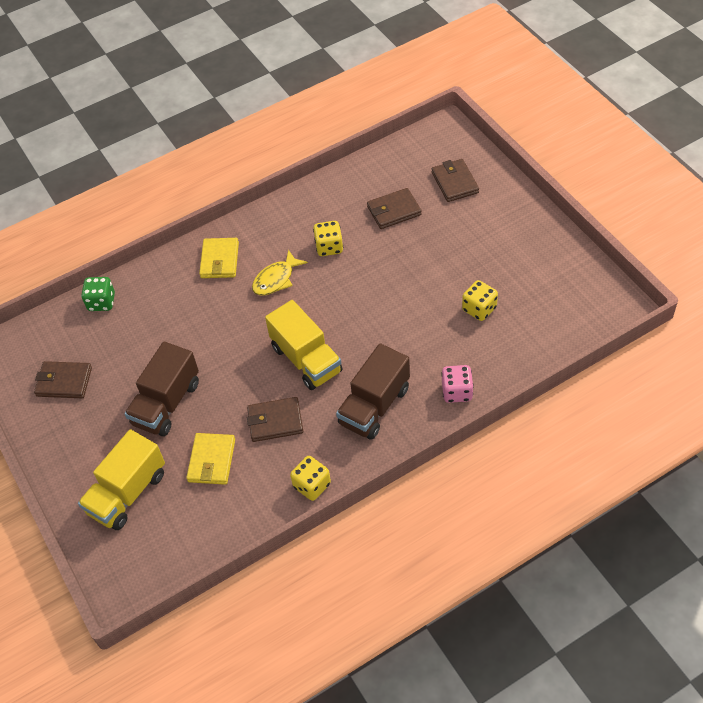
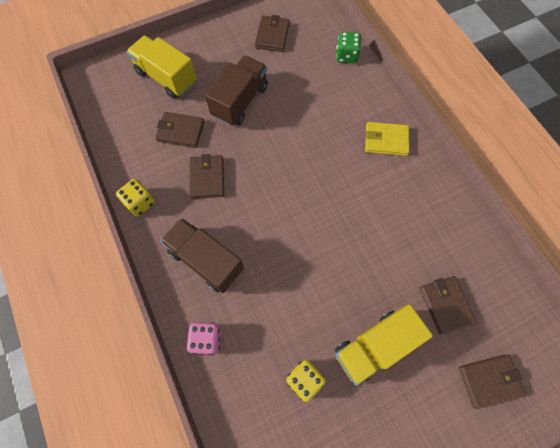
camera: 90 degrees right, 15 degrees up
(167, 403) = (240, 101): brown truck -> brown truck turned 90 degrees clockwise
(212, 460) = (181, 131): yellow wallet -> brown wallet
(276, 279) = (360, 186): yellow fish -> none
(306, 359) = (266, 206): yellow truck -> yellow truck (374, 346)
(329, 247) = (397, 235): yellow dice -> none

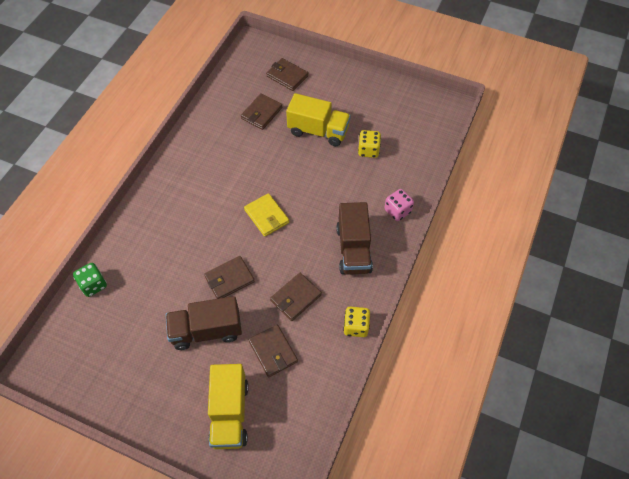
camera: 130 degrees left, 10 degrees down
(272, 36) = (111, 361): brown wallet -> brown wallet (229, 279)
(386, 140) = (163, 207): yellow wallet -> yellow wallet (266, 216)

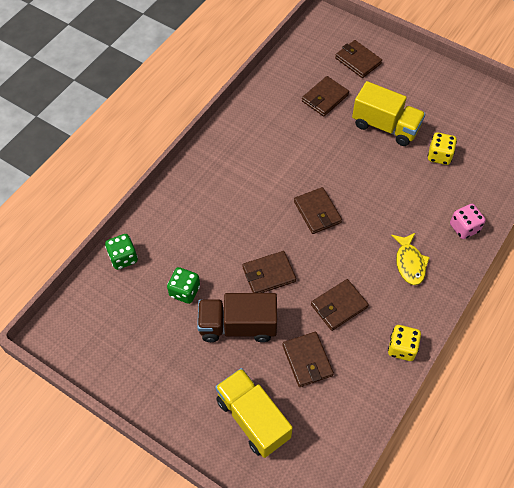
camera: 10 degrees right, 0 degrees up
(154, 307) = (184, 291): none -> green dice
(230, 413) = (253, 418): yellow truck -> yellow truck turned 135 degrees clockwise
(266, 216) = (317, 212): yellow wallet -> brown wallet
(353, 249) = (409, 263): brown truck -> yellow fish

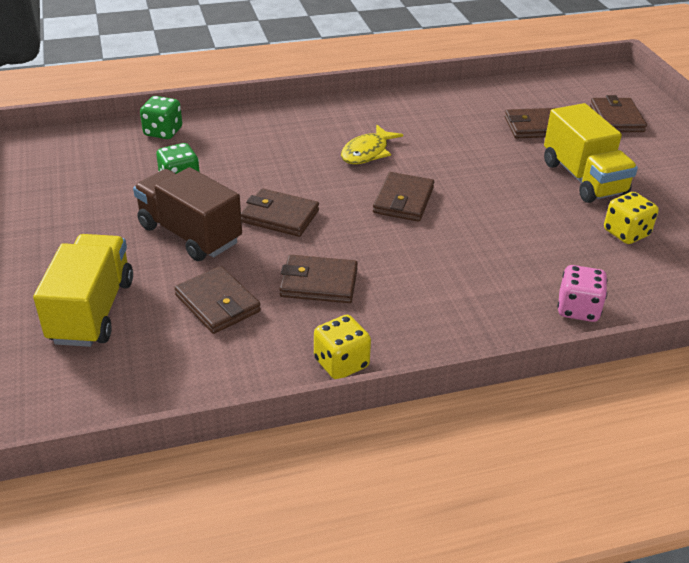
camera: 40 degrees right, 20 degrees down
(307, 360) = (218, 303): brown wallet -> brown wallet turned 60 degrees counterclockwise
(409, 263) = (458, 298): yellow fish -> yellow fish (367, 152)

